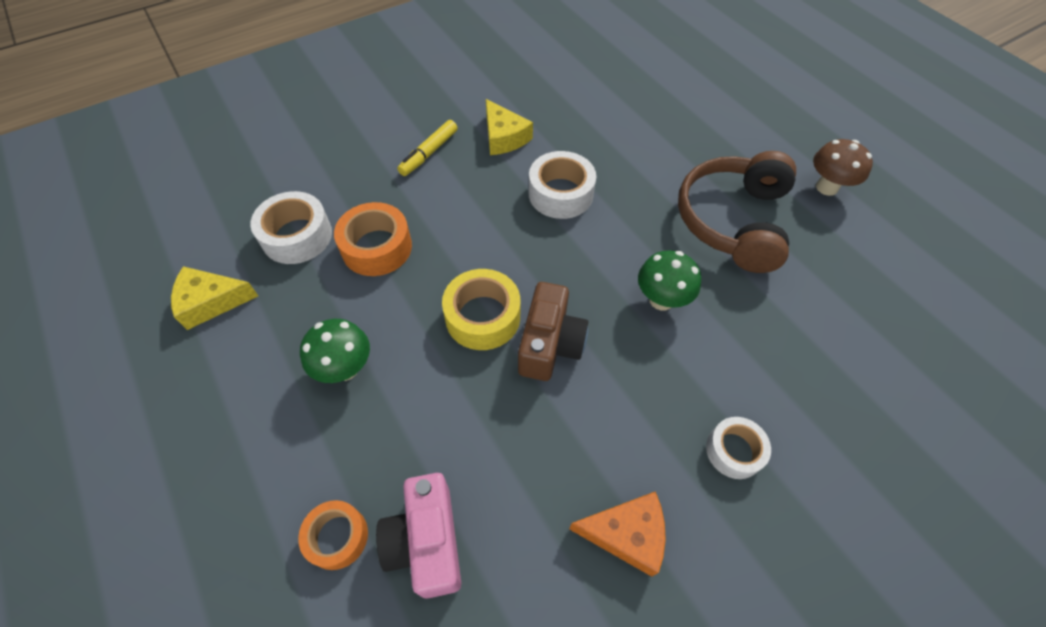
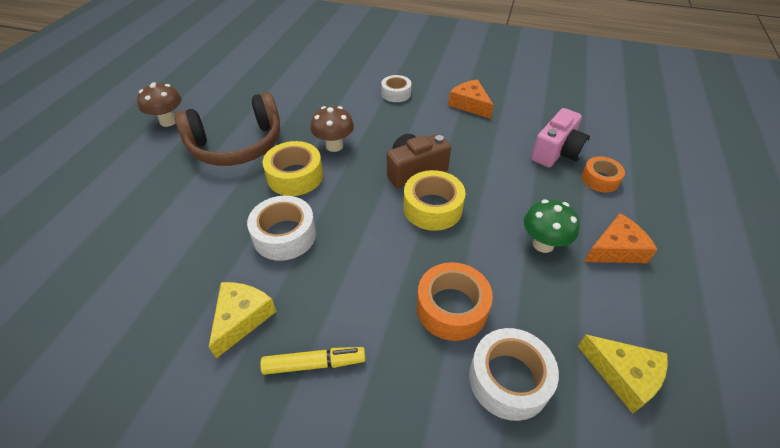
camera: 130 degrees left, 10 degrees down
(266, 427) = (616, 249): none -> orange cheese
(636, 239) = (295, 176): none -> yellow tape
(661, 300) = (334, 146): green mushroom -> brown mushroom

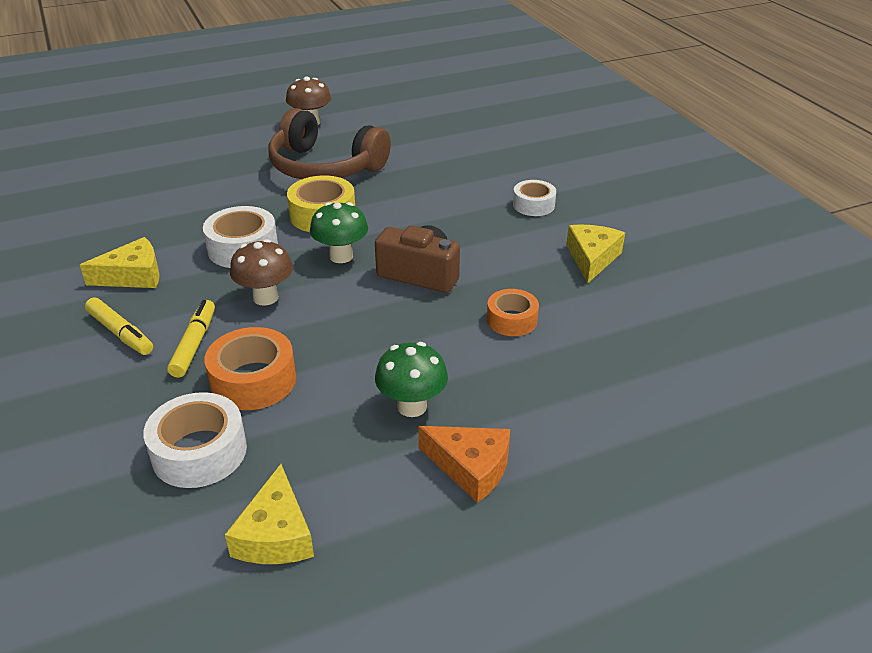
camera: 50 degrees right, 10 degrees down
(334, 146) = (393, 213): brown mushroom -> brown mushroom (265, 297)
(355, 193) = (341, 256): none -> green mushroom
(377, 322) = (194, 344): none -> yellow marker
(432, 208) = (377, 310): yellow tape -> none
(470, 104) = (592, 258): orange cheese -> yellow cheese
(556, 152) = (595, 357): pink camera -> none
(600, 179) = (590, 411): orange tape -> orange tape (512, 320)

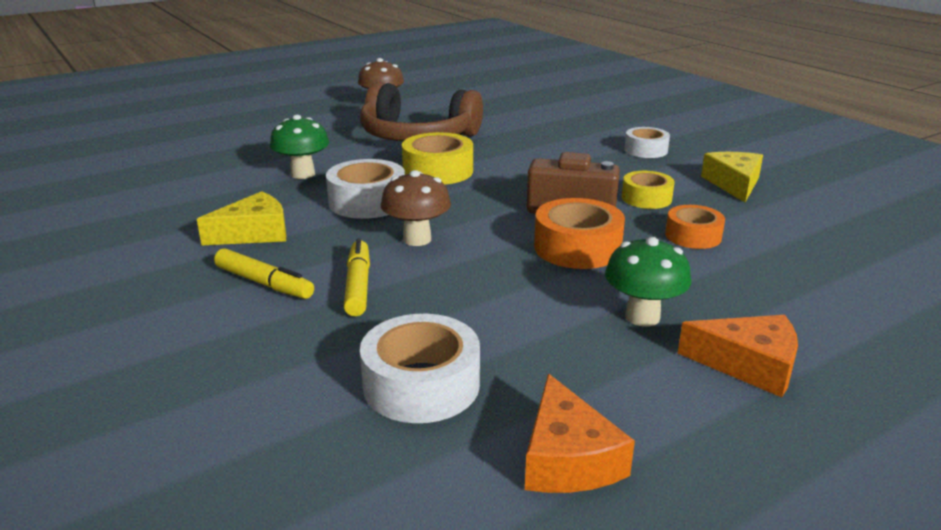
camera: 10 degrees left, 10 degrees down
(253, 380) = (446, 311): orange tape -> orange tape (577, 248)
(276, 534) = (567, 458): yellow cheese -> orange cheese
(341, 256) = (478, 200): green mushroom -> green mushroom (303, 174)
(496, 269) = (646, 198): none -> yellow tape

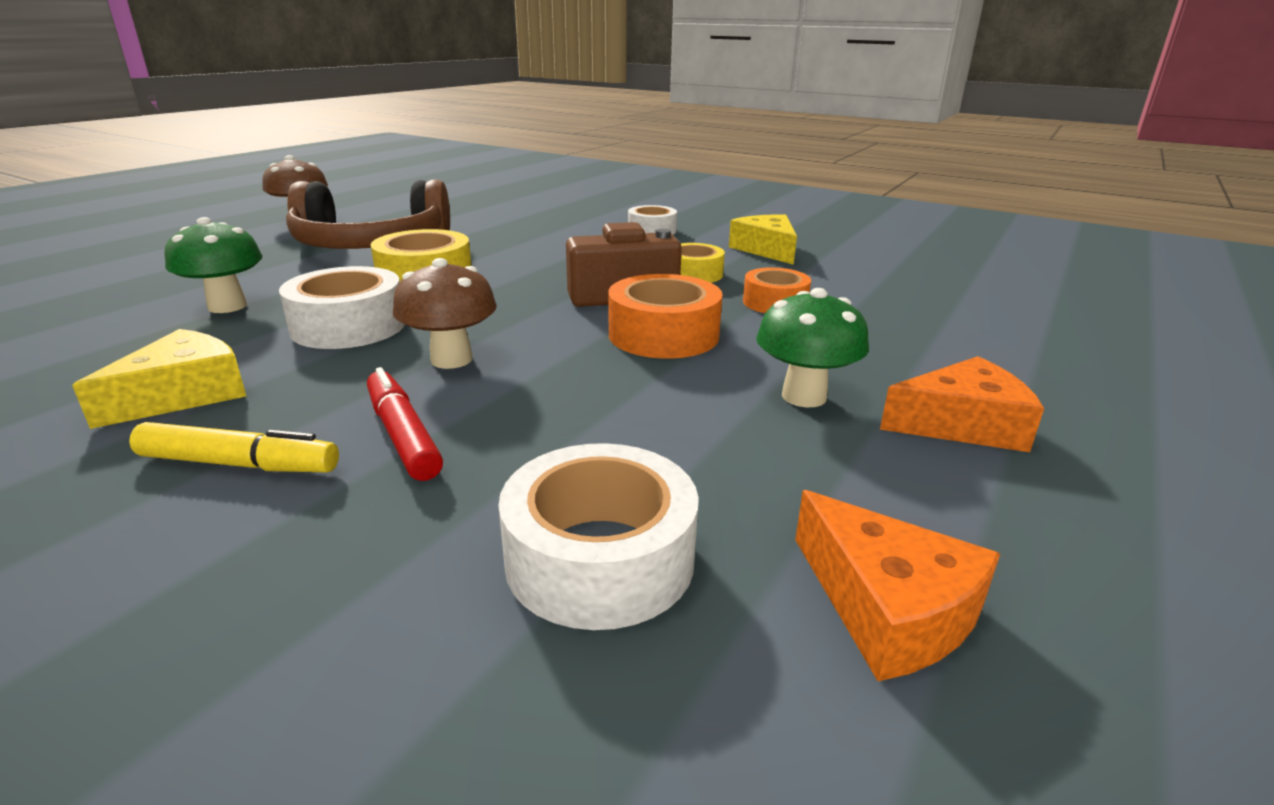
camera: 25 degrees left, 0 degrees up
(358, 285) = (403, 435): yellow marker -> red marker

